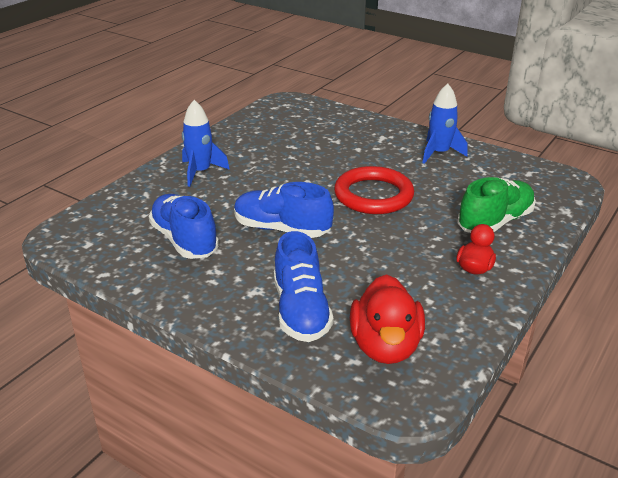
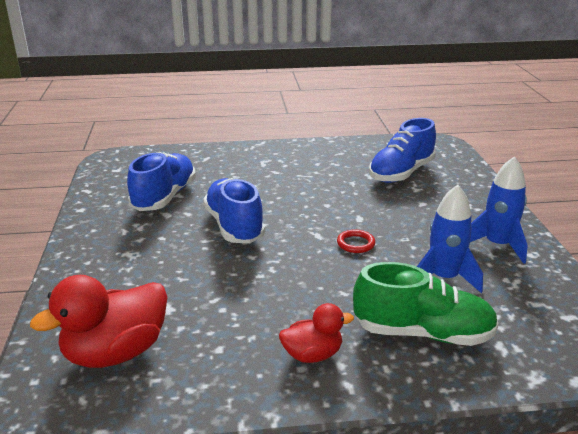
camera: 50 degrees right, 5 degrees down
(200, 172) = (266, 161): blue rocket -> blue rocket (444, 278)
(300, 311) = (125, 286): blue shoe -> blue shoe (401, 173)
(373, 195) = (355, 244): red ring -> red ring, size x0.41

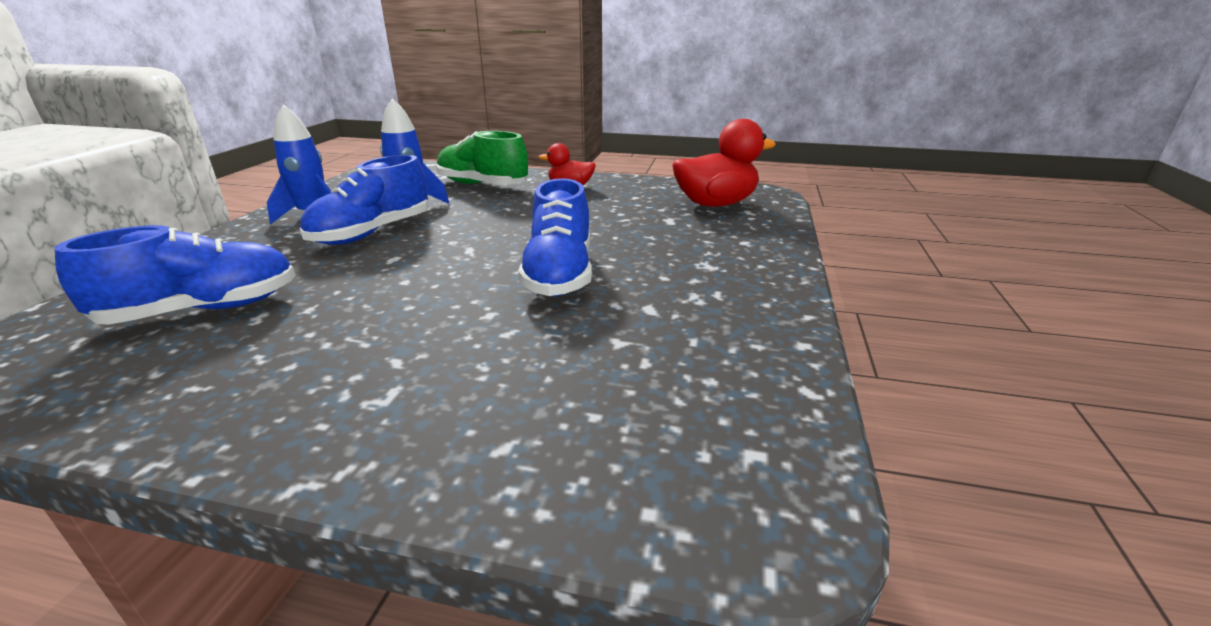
camera: 160 degrees left, 0 degrees up
(164, 197) = (645, 341): blue shoe -> blue shoe (372, 233)
(355, 244) = (441, 236): red ring -> none

